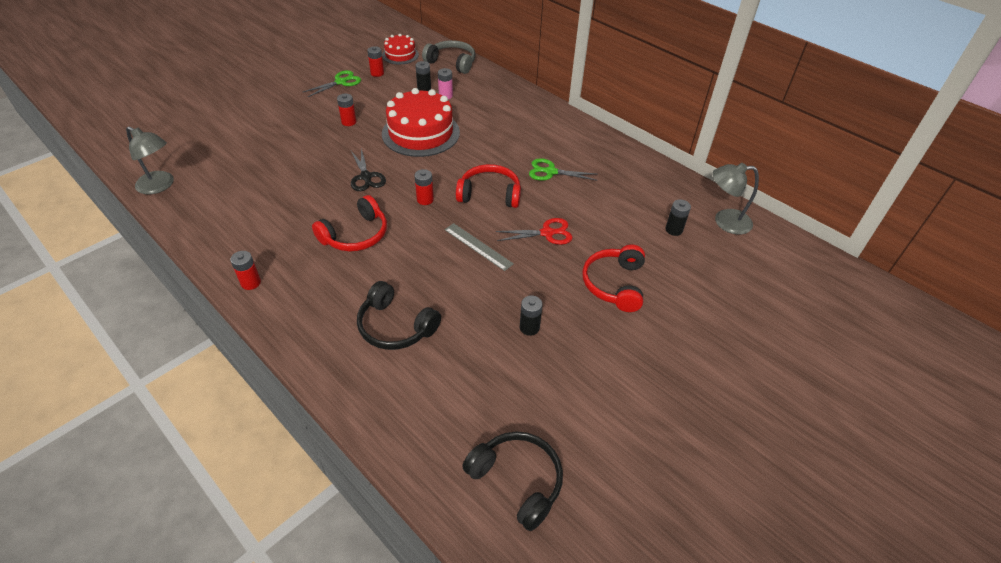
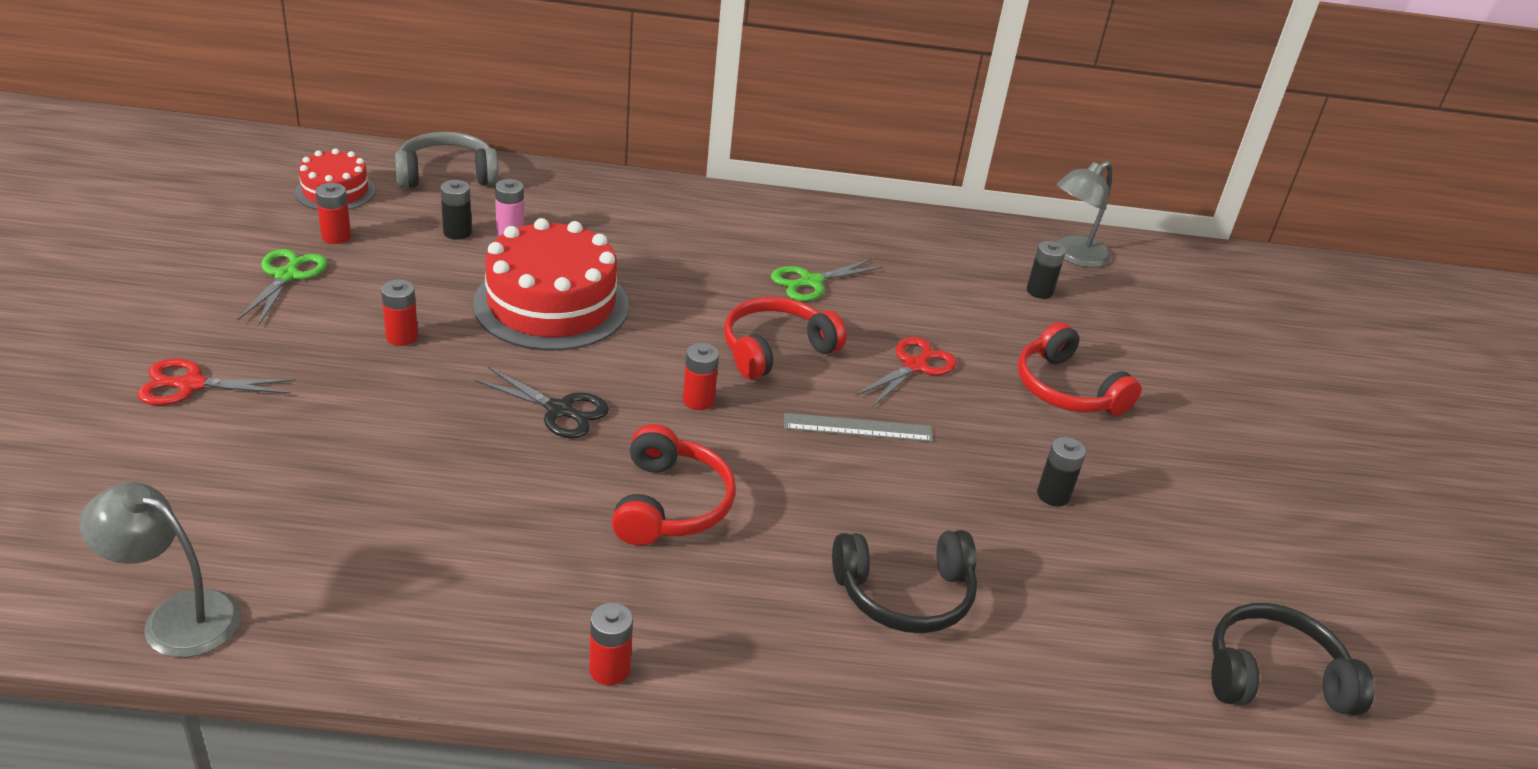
camera: 45 degrees left, 10 degrees down
(160, 186) = (176, 617): grey lamp -> grey lamp turned 150 degrees counterclockwise
(261, 109) = (190, 385): none -> red scissors

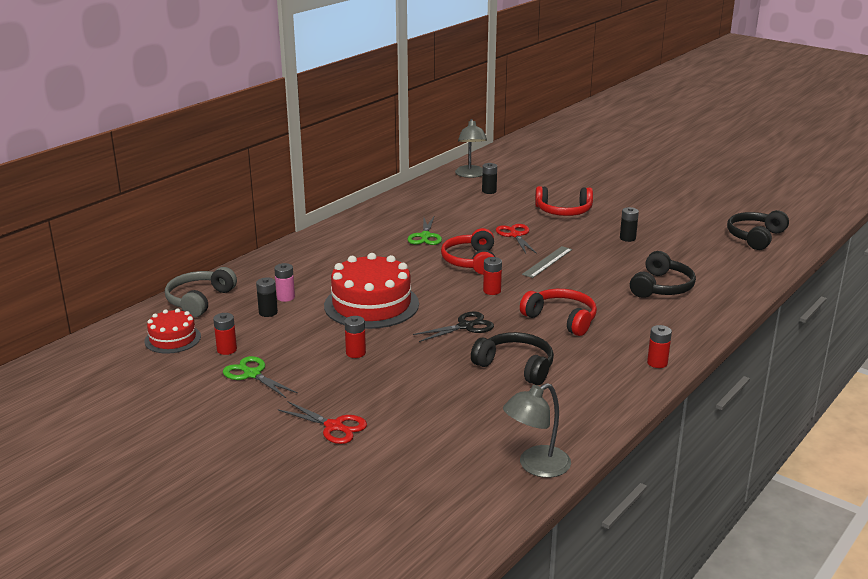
camera: 50 degrees left, 10 degrees down
(190, 385) = (334, 427): red scissors -> red scissors turned 90 degrees counterclockwise
(473, 501) = (516, 366): none -> black headphones

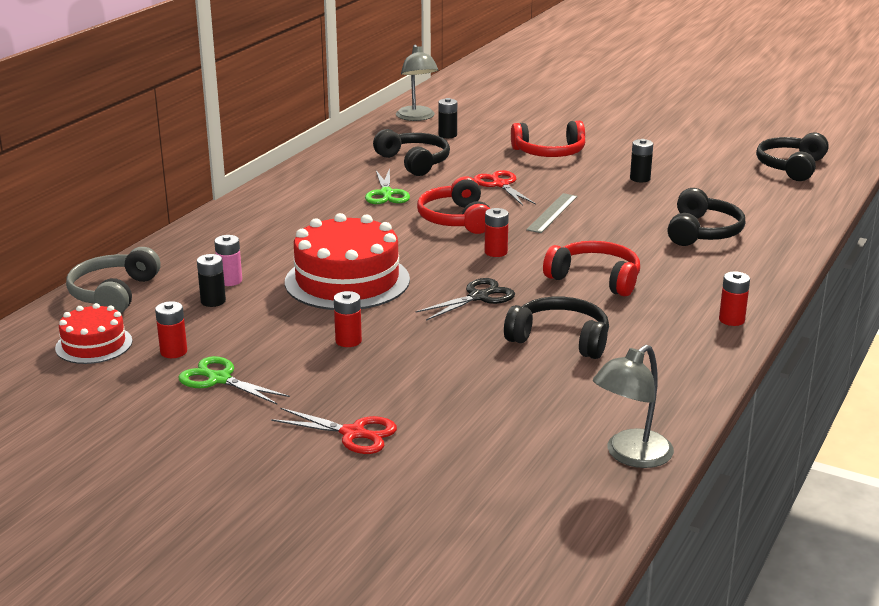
camera: 10 degrees left, 0 degrees up
(456, 212) = (414, 162): none -> black headphones

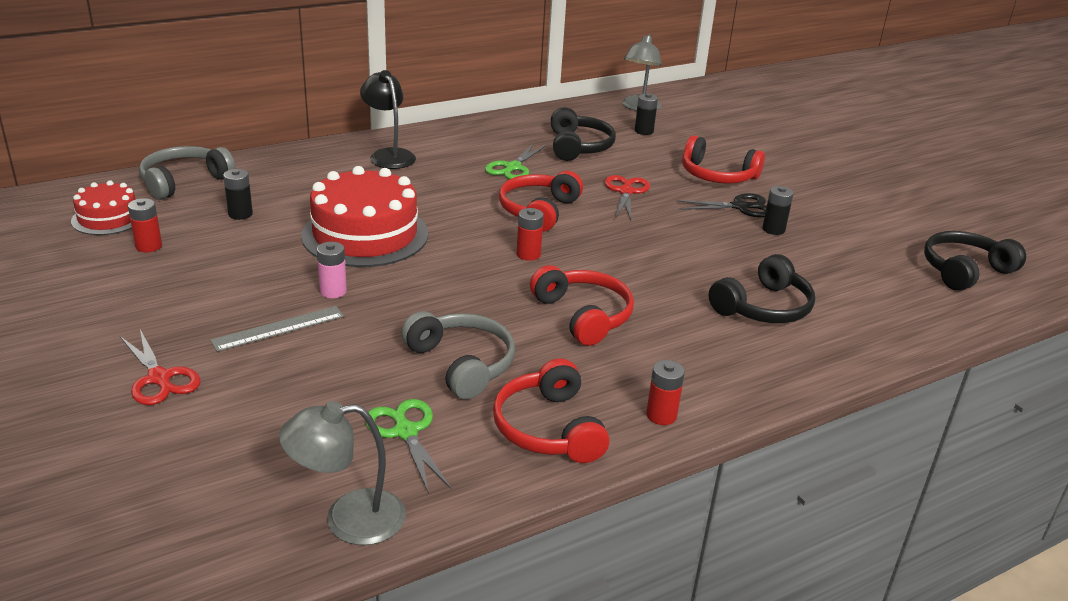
camera: 30 degrees right, 5 degrees up
(219, 379) = (142, 283): green scissors -> green scissors (405, 431)
(230, 281) = (278, 201): pink battery -> pink battery (333, 291)
(266, 215) = (389, 155): none -> black lamp
(348, 341) = (284, 290): red battery -> none
(479, 297) = (451, 292): black scissors -> black scissors (740, 207)
(552, 213) = (636, 234): grey ruler -> grey ruler (278, 328)
(560, 339) = (462, 364): black headphones -> grey headphones
(675, 354) = (548, 428): none -> red headphones

